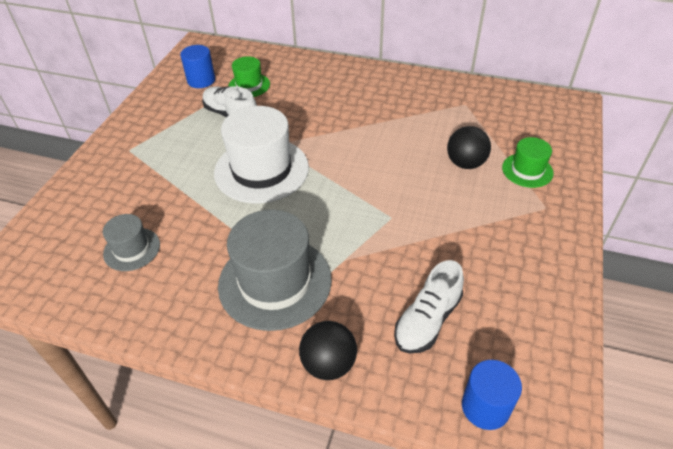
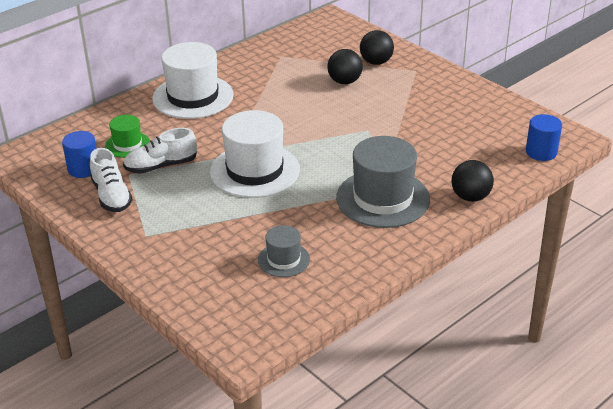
camera: 60 degrees left, 10 degrees down
(347, 86) = (193, 97): none -> white hat
(427, 320) = (467, 149): white shoe -> white shoe (111, 196)
(527, 170) = (376, 62): green hat -> black ball

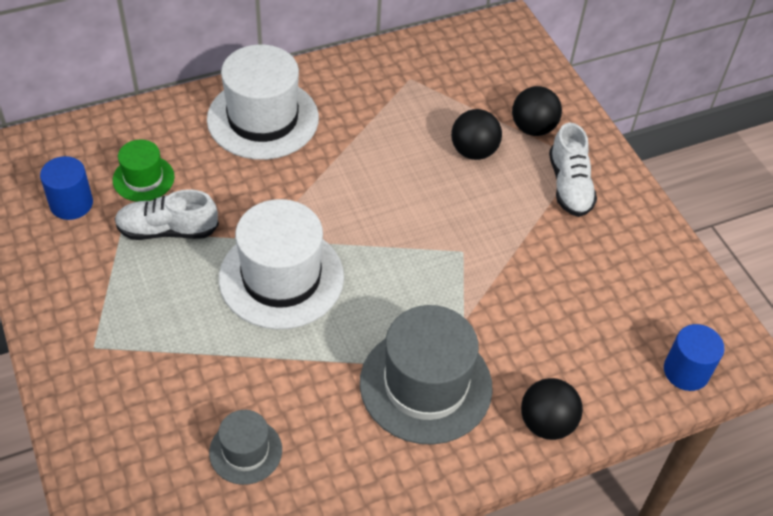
camera: 15 degrees right, 15 degrees up
(111, 196) = (84, 262): white shoe -> white shoe (569, 185)

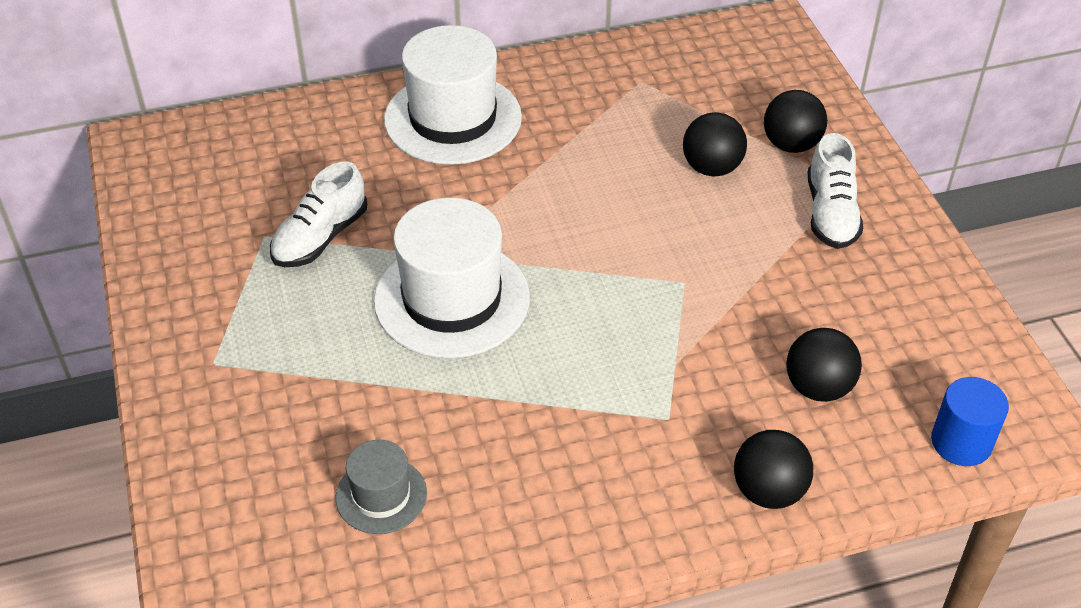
camera: 10 degrees right, 5 degrees down
(71, 204) = (209, 202): blue cylinder -> none
(143, 178) = (299, 178): green hat -> none
(167, 230) = (320, 237): white shoe -> white shoe turned 60 degrees counterclockwise
(425, 385) = (617, 435): grey hat -> none
(575, 333) = (818, 387): none -> black ball

